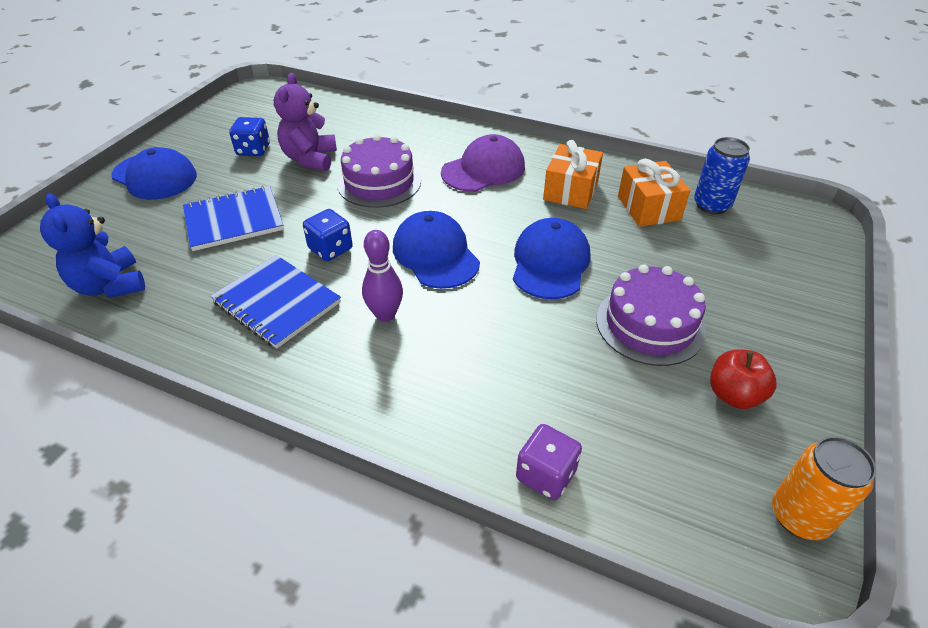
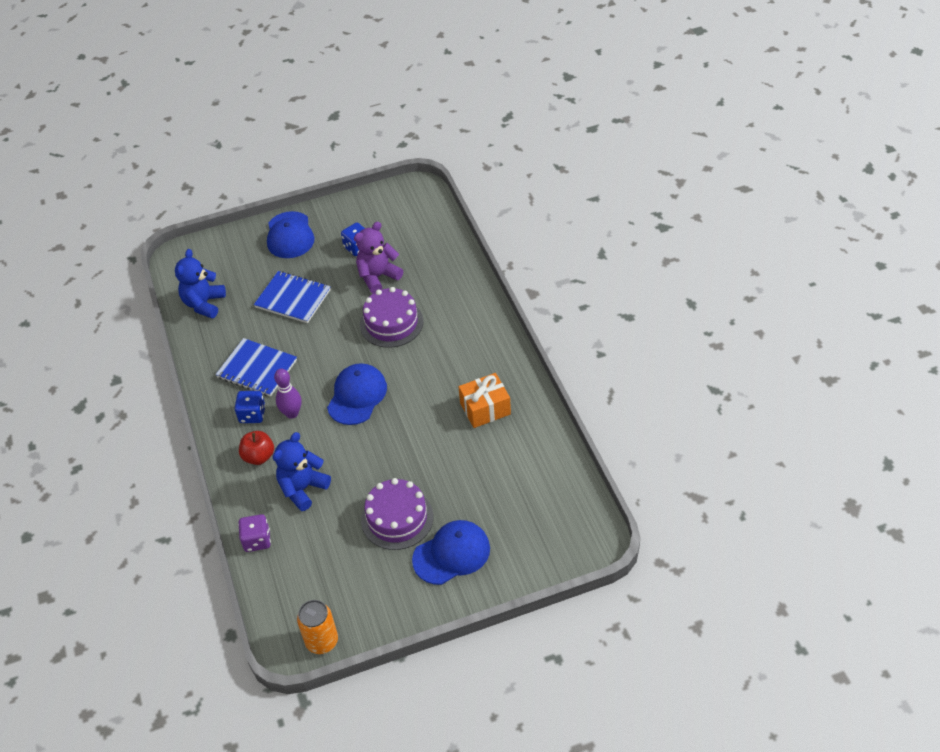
camera: 50 degrees right, 5 degrees up
(277, 302) = (257, 369): blue notebook -> blue notebook turned 60 degrees counterclockwise
(330, 249) = (314, 353): blue dice -> blue dice (252, 415)
(483, 170) = (459, 355): purple cap -> none
(511, 375) = (303, 488): none -> blue teddy bear
(550, 263) = (403, 446): blue cap -> blue cap (451, 554)
(648, 208) = (509, 455): orange gift -> none
(711, 205) = (549, 482): blue can -> none
(734, 395) = (378, 580): red apple -> red apple (259, 456)

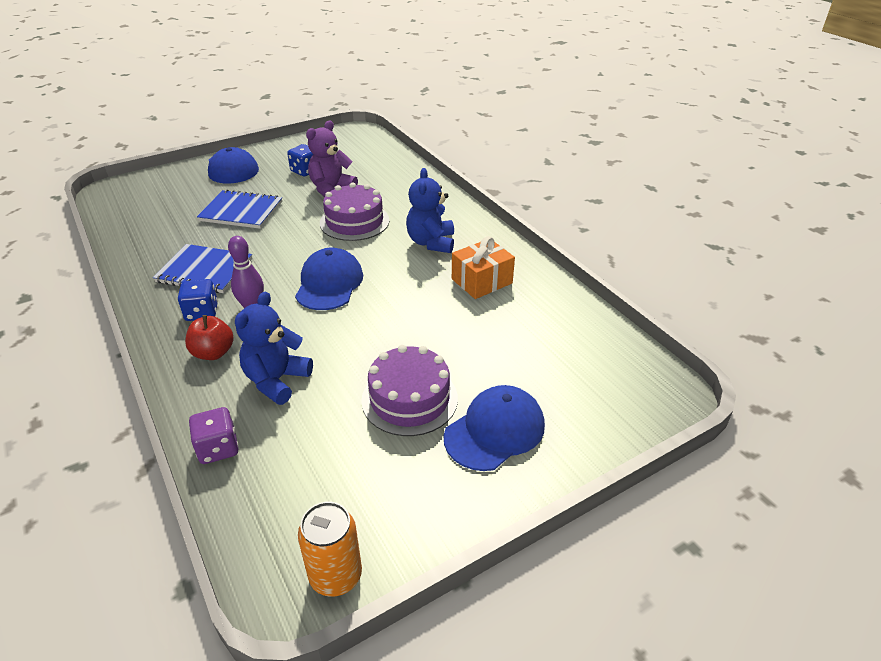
camera: 15 degrees left, 10 degrees down
(204, 304) = (139, 223): blue teddy bear -> blue teddy bear (431, 243)

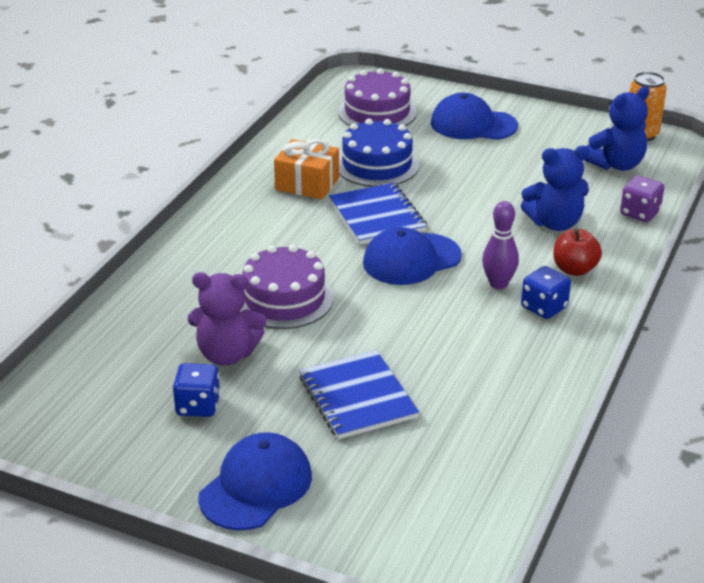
camera: 125 degrees left, 5 degrees down
(204, 271) = (491, 347): blue notebook -> blue notebook (377, 216)
(409, 399) = (490, 163): purple cake -> purple cake (377, 112)
(431, 243) = (272, 233): blue teddy bear -> blue teddy bear (616, 164)
(476, 328) = (377, 165): none -> blue cake

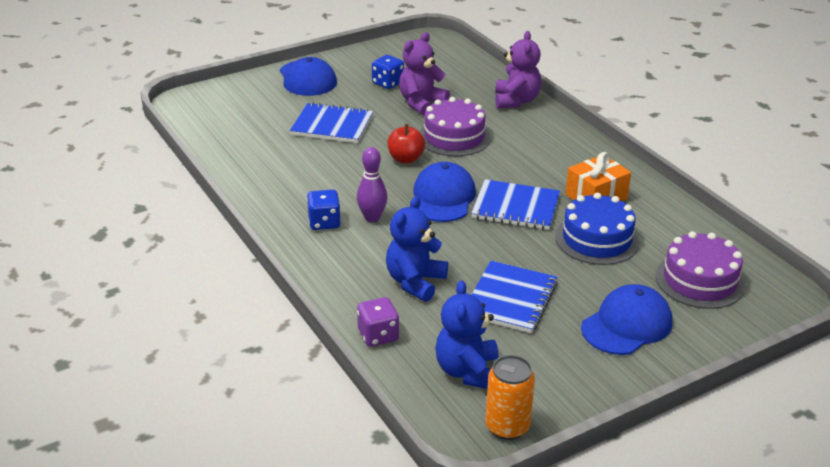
camera: 125 degrees right, 0 degrees up
(149, 290) = (516, 101): none -> purple teddy bear
(512, 175) = (510, 299): none -> blue notebook
(574, 269) = (347, 258): red apple -> red apple (406, 159)

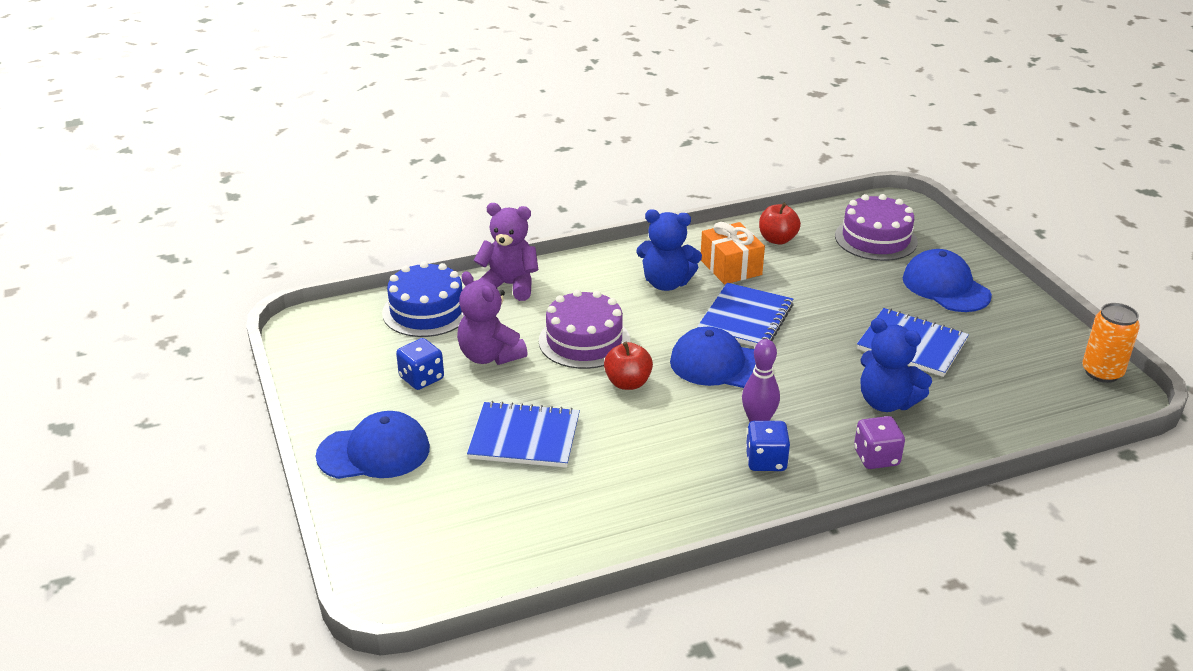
camera: 80 degrees left, 0 degrees up
(332, 125) = (524, 437): blue notebook -> blue notebook turned 75 degrees clockwise
(378, 335) = (982, 437): purple dice -> purple dice (876, 457)
(467, 371) = (1029, 385): blue teddy bear -> blue teddy bear (666, 283)
(597, 239) = (809, 279): blue cake -> blue cake (427, 311)
(661, 220) = (777, 239): none -> red apple

